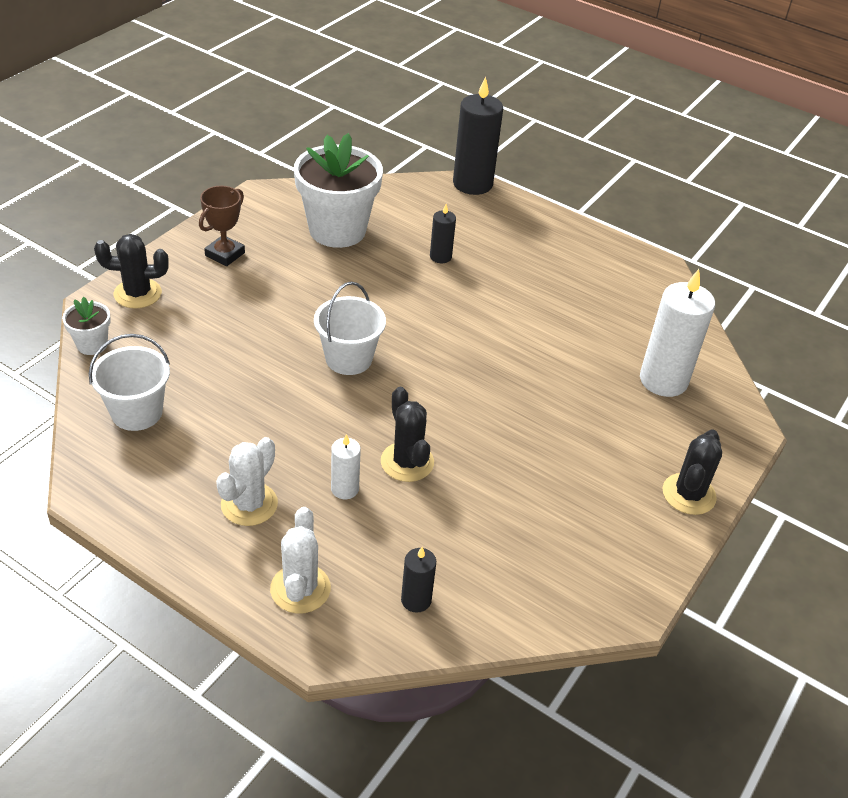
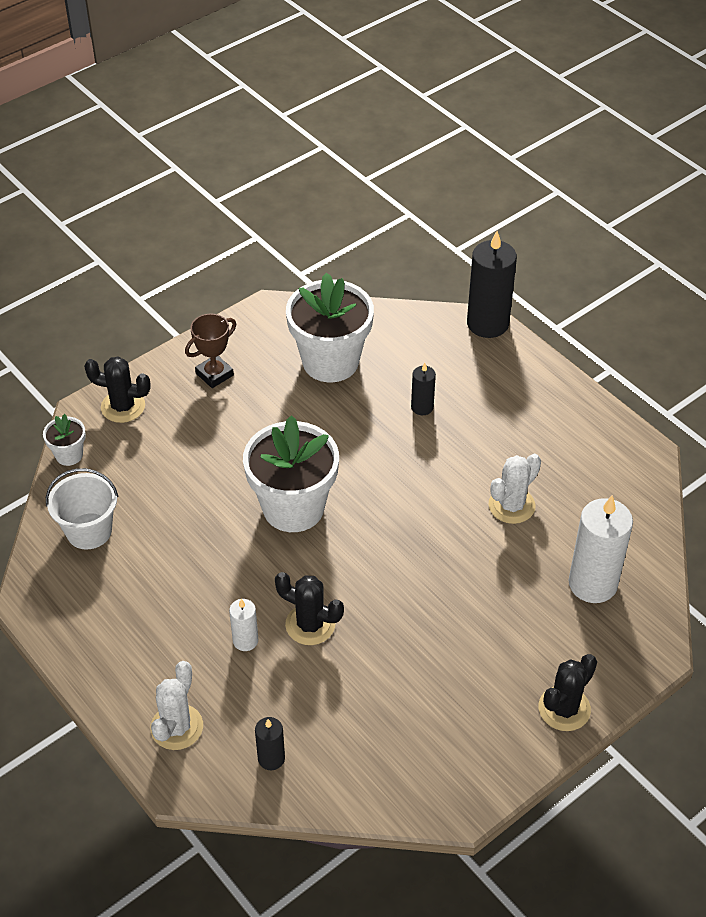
camera: 20 degrees right, 5 degrees up
(249, 504) = (158, 639): white cactus -> white cactus (511, 505)
(348, 359) = (293, 508): white bucket -> white flower pot
(407, 462) = (310, 624): black cactus -> black cactus turned 60 degrees counterclockwise

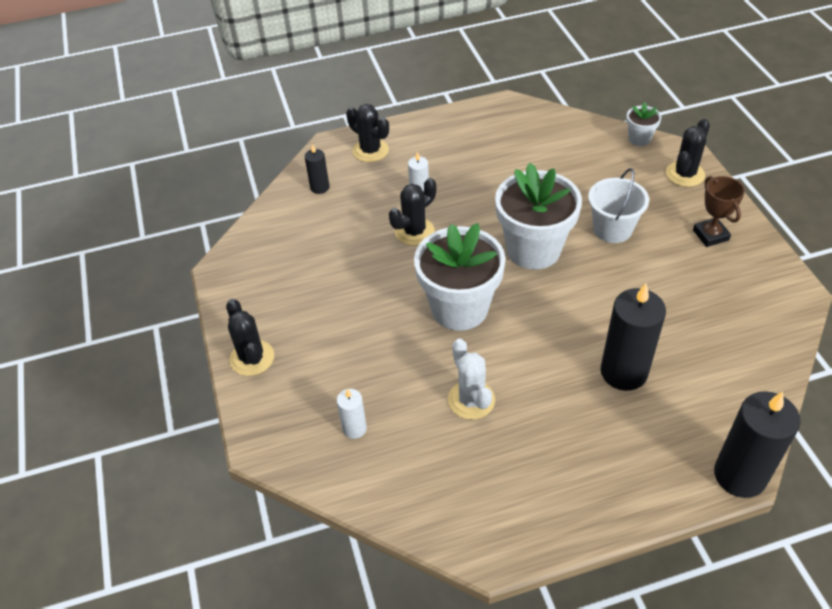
camera: 115 degrees right, 0 degrees up
(89, 531) = (557, 138): white bucket -> white bucket (612, 229)
(177, 727) = (370, 151): white cactus -> black cactus
(330, 361) = (708, 319): white flower pot -> white flower pot (459, 308)
(422, 407) = (623, 372): black candle -> black candle, size x1.98
(592, 584) = (354, 428): white candle -> white candle, size x0.51

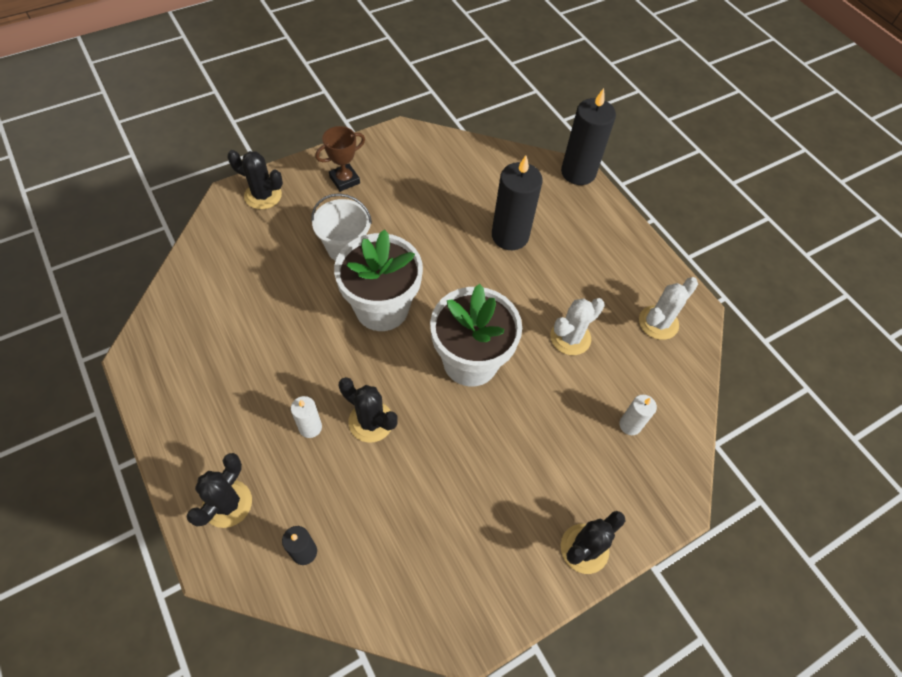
camera: 110 degrees left, 10 degrees up
(475, 499) = (658, 322): none -> white cactus
(639, 139) = (207, 230): white flower pot -> none

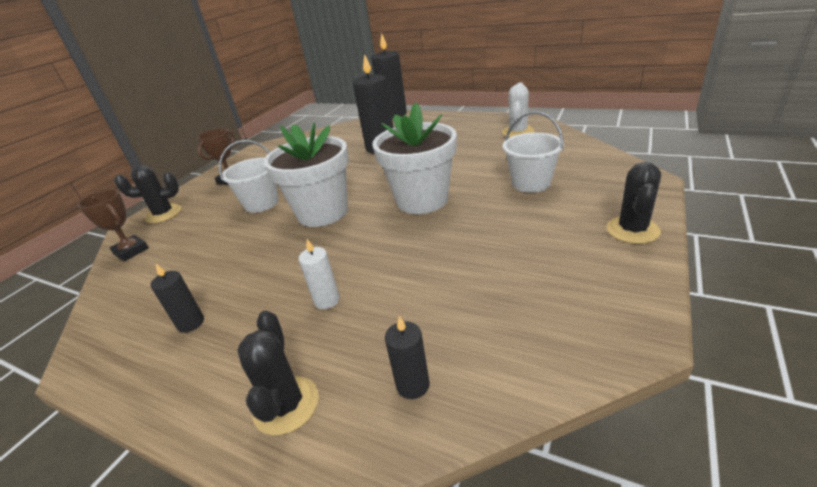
camera: 25 degrees left, 25 degrees down
(214, 373) = (191, 323): none -> black candle
(215, 237) = (131, 251): none -> brown trophy
(371, 421) = (380, 267): black cactus -> none
(570, 337) = (475, 160): white cactus -> none
(579, 418) = (531, 183): none -> white bucket
(630, 425) = (566, 169): white candle -> none

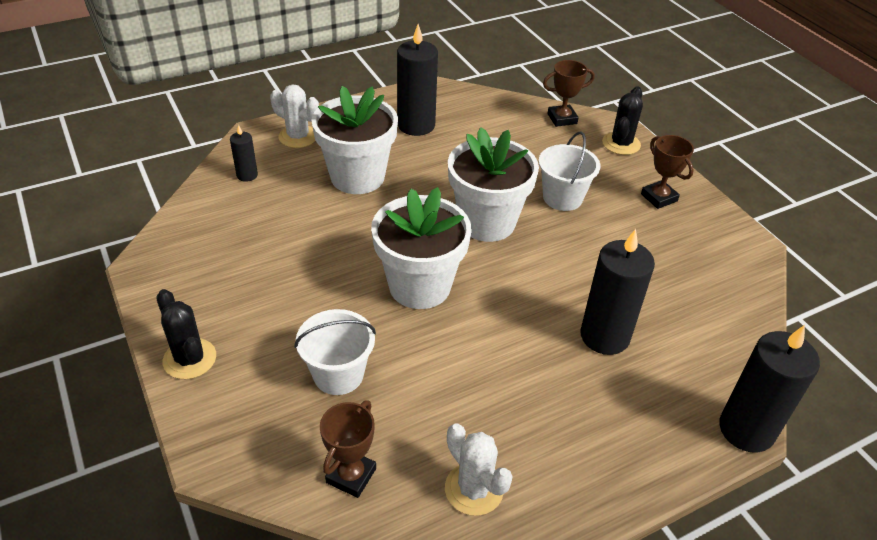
camera: 120 degrees right, 10 degrees up
(191, 323) = (416, 125): black candle -> black candle, size x1.98
(286, 405) = (298, 137): black cactus -> white cactus
(327, 300) = (357, 177): white candle -> white flower pot
(570, 150) = (351, 475): none -> brown trophy

